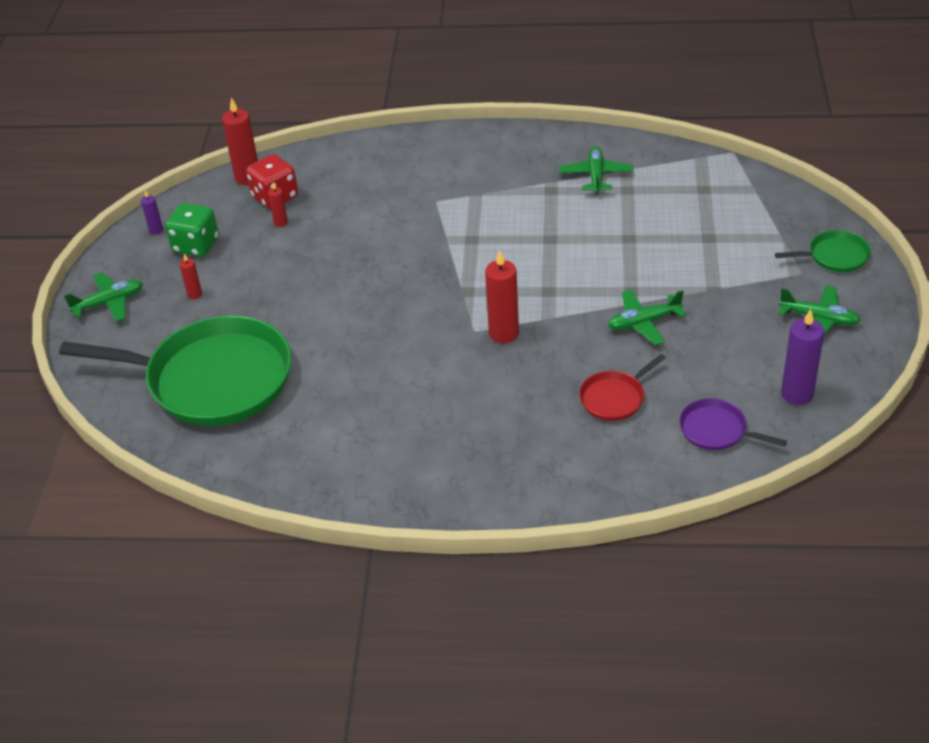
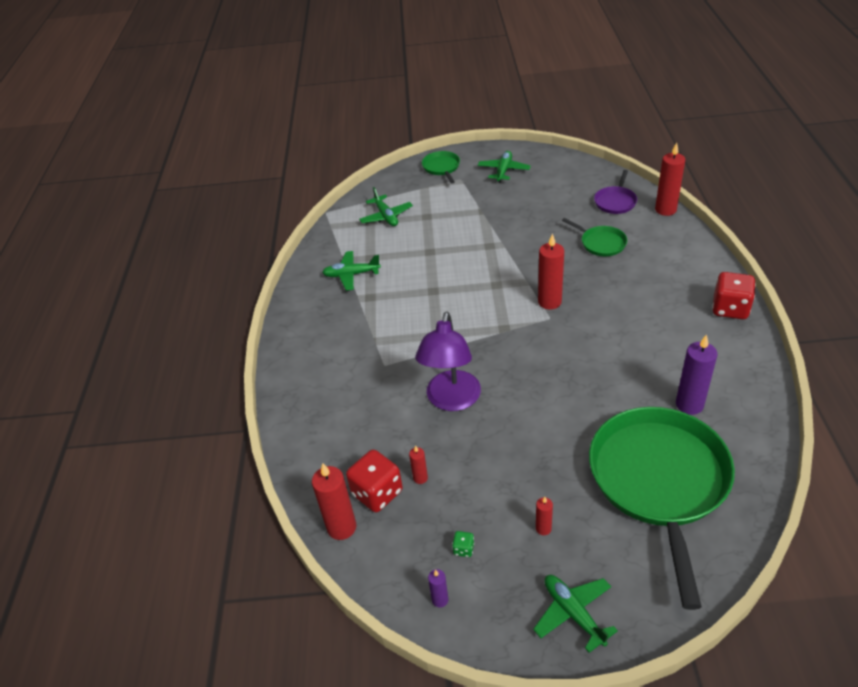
camera: 95 degrees left, 0 degrees up
(196, 245) = (463, 549): green dice -> green dice, size x0.44
(369, 246) = (451, 400): none -> purple lamp
(445, 500) = (730, 309): none -> red dice
(614, 398) = (601, 243): red pan -> green pan
(644, 322) = (522, 237): green plane -> green plane (386, 216)
(685, 483) = (665, 210): none -> red candle
(797, 394) = (574, 175): purple candle -> purple candle (689, 405)

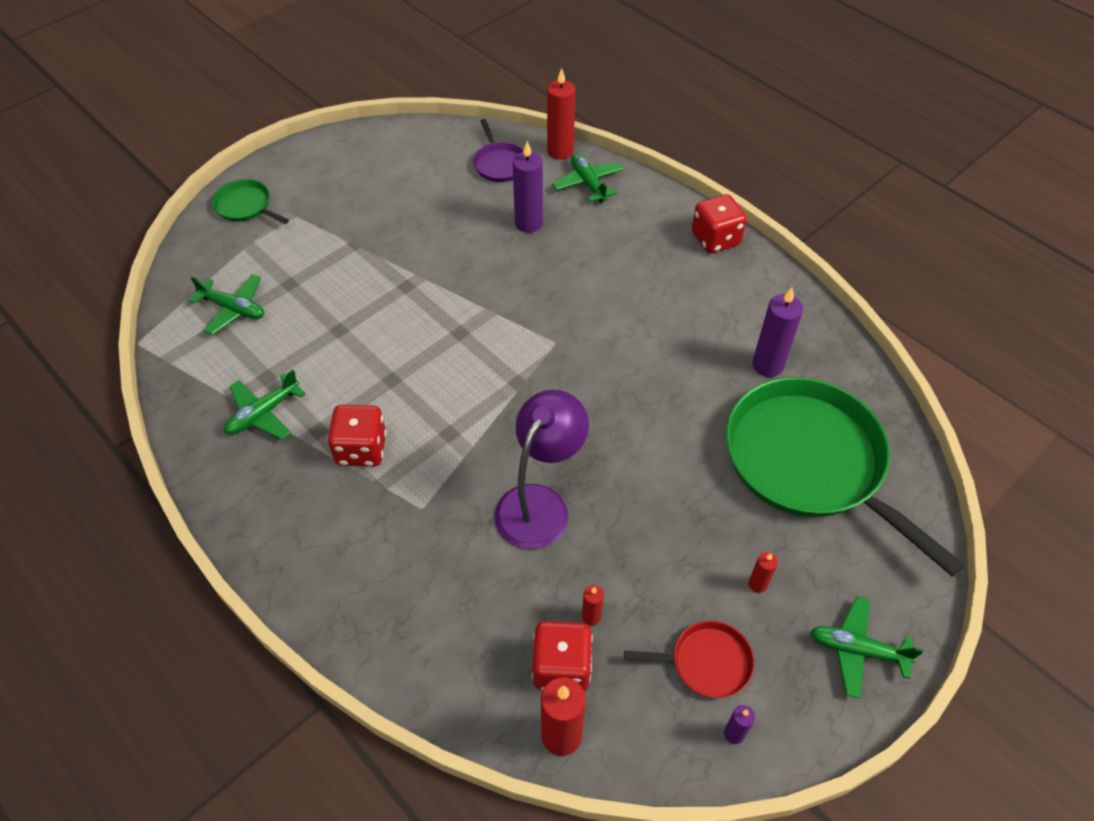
camera: 45 degrees left, 10 degrees up
(382, 318) = (361, 449): none -> red dice
(451, 400) = (540, 503): purple lamp -> purple lamp turned 120 degrees counterclockwise
(463, 549) = (706, 662): green dice -> red pan
(503, 171) = (332, 177): green plane -> green plane (588, 183)
(549, 302) = (537, 323): red candle -> none
(601, 243) = (528, 223): green pan -> purple candle

